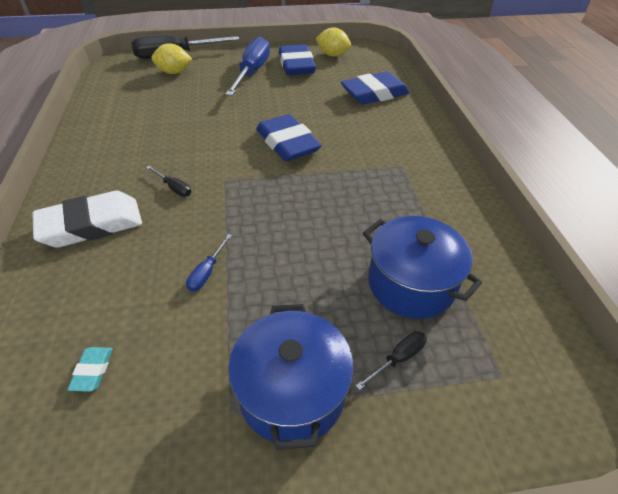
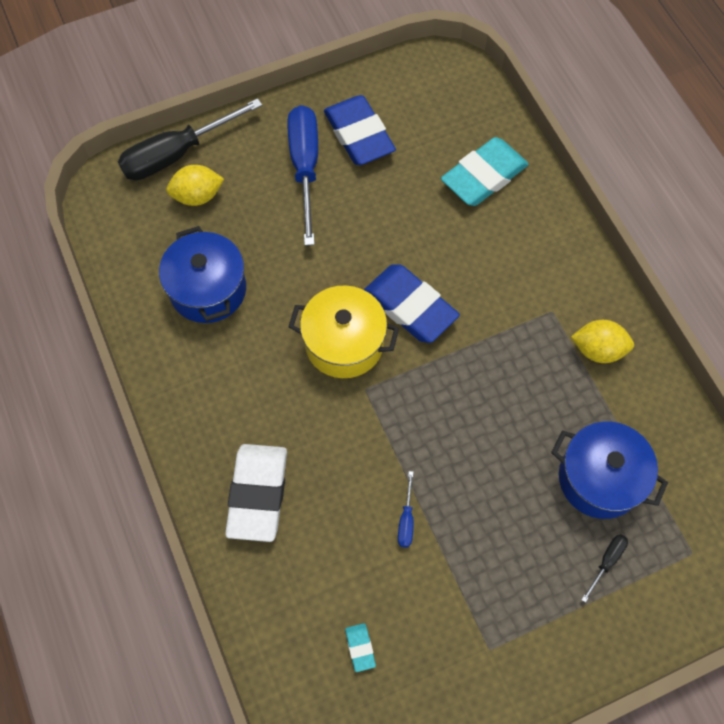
camera: 15 degrees left, 20 degrees up
(91, 224) = (257, 494): white eraser -> white eraser turned 45 degrees counterclockwise
(174, 188) = (315, 417): black screwdriver -> none
(225, 152) = (344, 343): none -> yellow pot
(292, 392) = (531, 617): blue pot -> blue pot (208, 289)
(332, 55) = (400, 95): yellow lemon -> yellow lemon (598, 350)
(374, 93) = (484, 176): blue eraser -> turquoise eraser

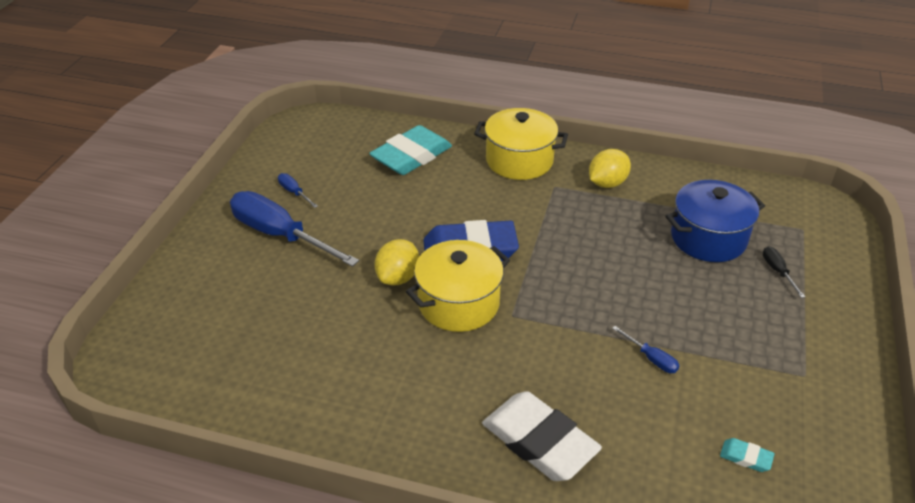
camera: 50 degrees left, 25 degrees down
(177, 154) = (159, 300): black screwdriver -> none
(197, 196) = (215, 311): yellow lemon -> yellow lemon (398, 277)
(208, 289) = (309, 357): blue pot -> none
(359, 135) = (294, 192): blue eraser -> blue screwdriver
(484, 176) = (411, 156): turquoise eraser -> turquoise eraser turned 45 degrees clockwise
(560, 259) = (519, 160): none -> yellow pot

